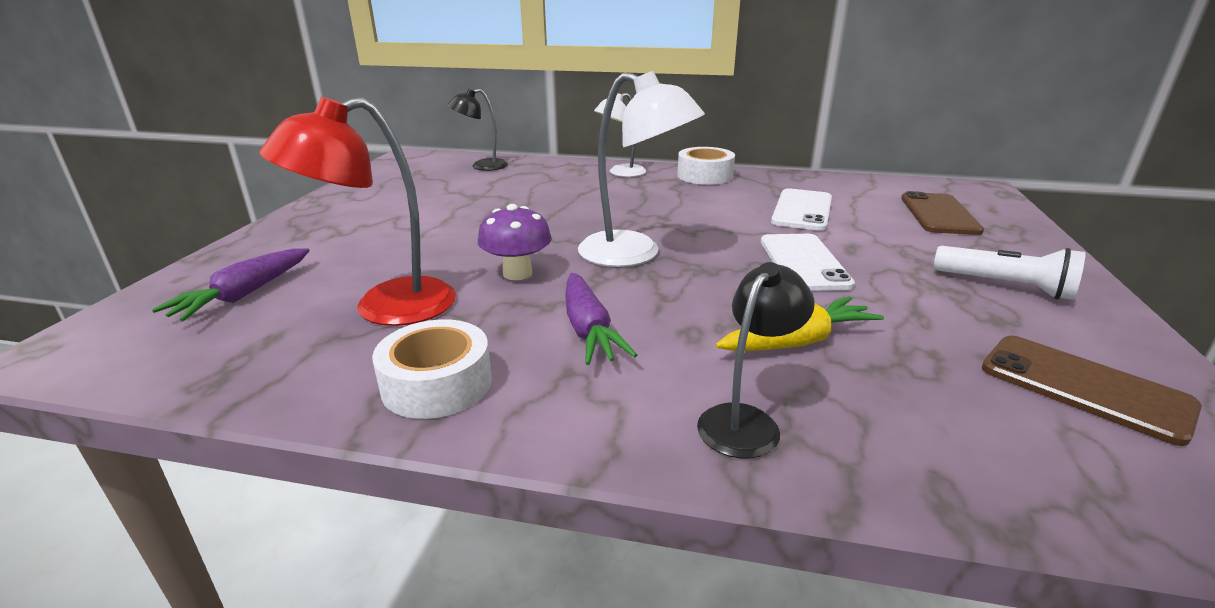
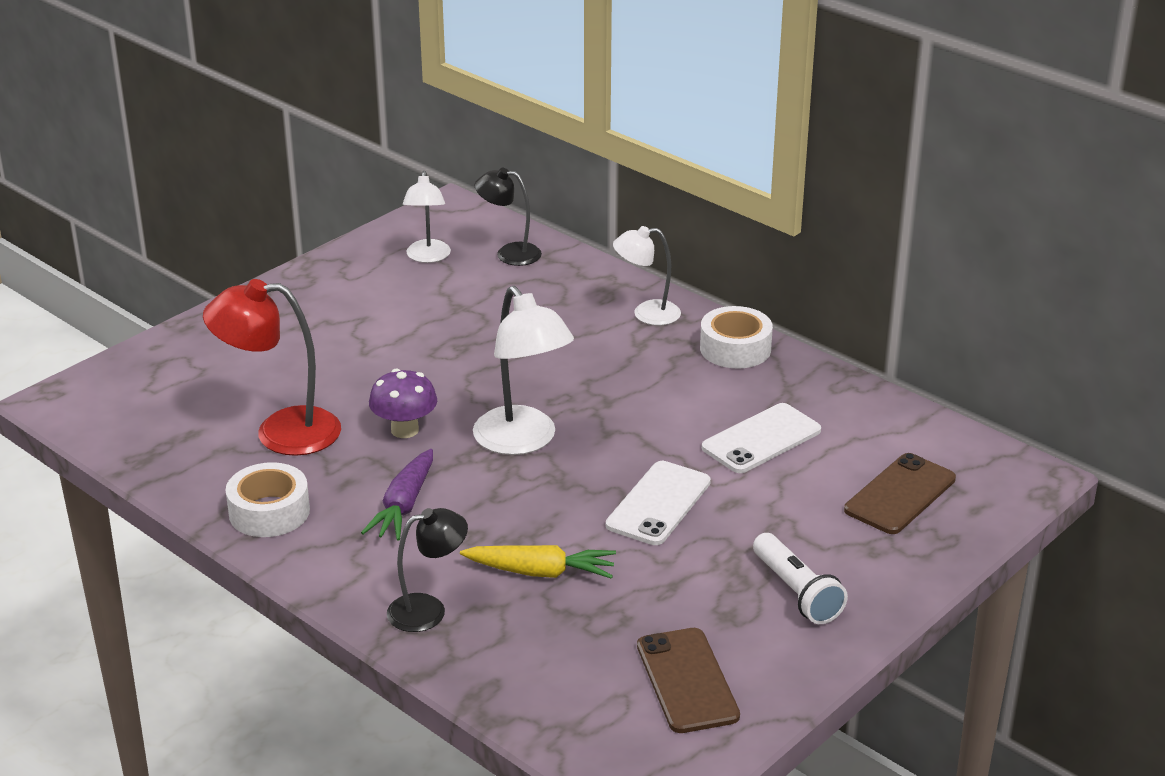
camera: 30 degrees right, 5 degrees up
(244, 295) = (192, 382): purple carrot -> none
(419, 178) = (428, 257): none -> white lamp

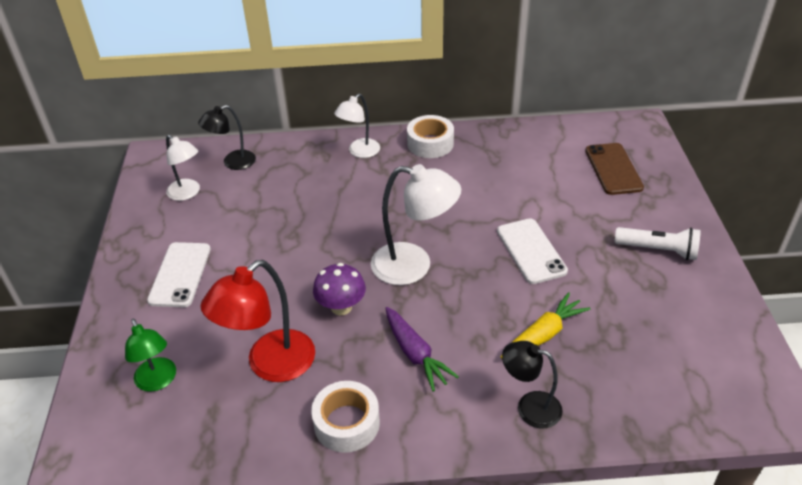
camera: 45 degrees left, 10 degrees up
(186, 386) = (158, 381): none -> green lamp
(428, 610) = (529, 407): black lamp -> black lamp turned 90 degrees counterclockwise
(687, 681) = (697, 336): brown phone -> none
(761, 439) = (517, 182): white phone -> white phone (180, 274)

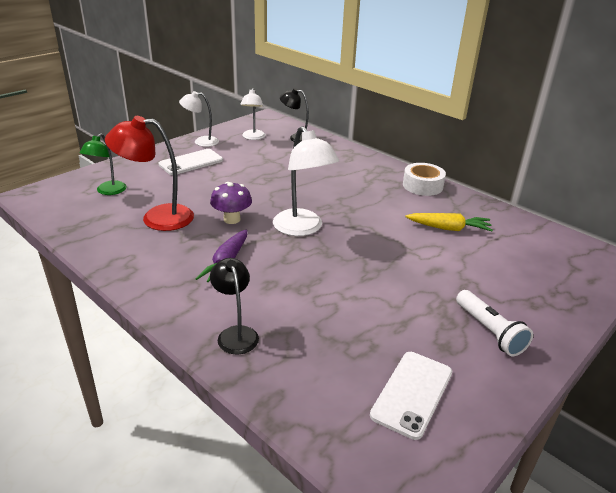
camera: 45 degrees right, 10 degrees down
(346, 423) = (140, 263): white tape -> none
(359, 152) = (371, 167): white lamp -> white lamp (201, 141)
(531, 251) = (388, 268): white phone -> white phone (412, 393)
(543, 334) = (313, 310): yellow carrot -> yellow carrot (448, 228)
(613, 169) = (540, 269): brown phone -> none

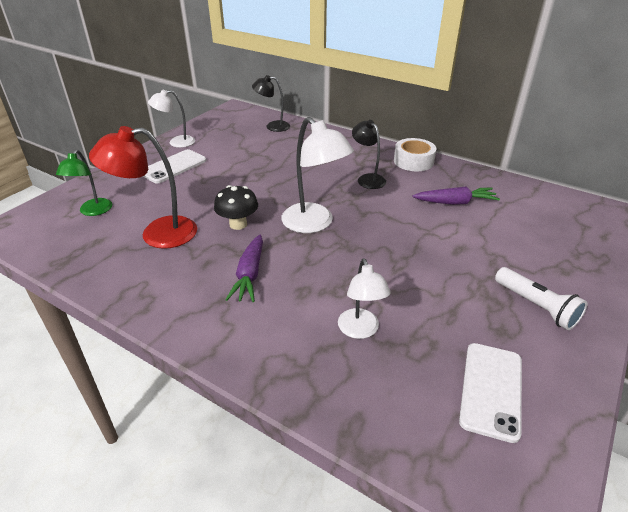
camera: 10 degrees left, 5 degrees up
(232, 219) = (238, 224): purple mushroom -> black mushroom
(235, 334) = (288, 355): black lamp -> black lamp (367, 179)
(253, 137) = (229, 131): white lamp -> white lamp (360, 330)
(448, 228) = (455, 202): yellow carrot -> purple carrot

